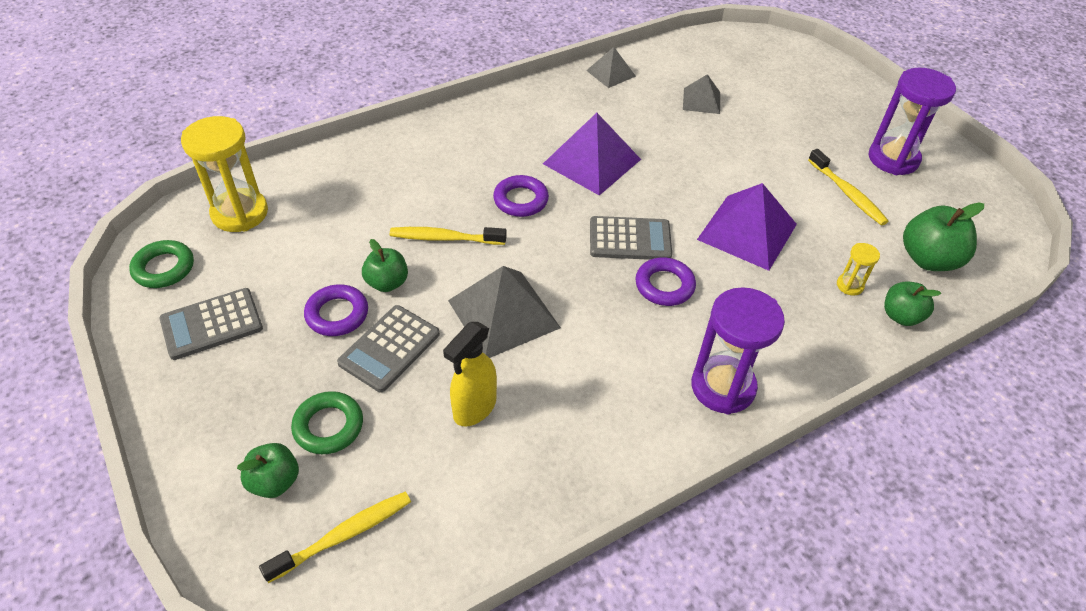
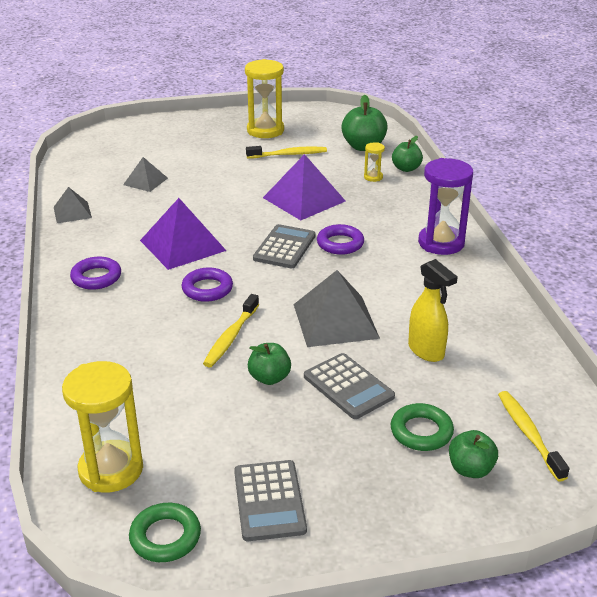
camera: 70 degrees left, 15 degrees down
(337, 314) = (294, 413): purple ring -> purple ring (96, 277)
(893, 159) = (265, 130): purple hourglass -> yellow hourglass

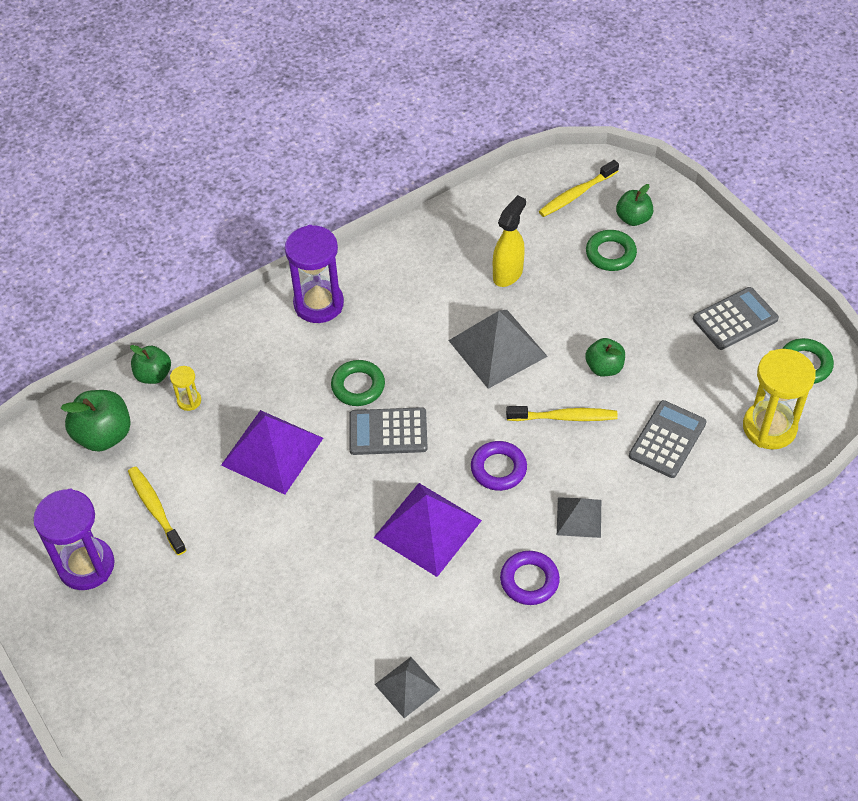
camera: 110 degrees left, 20 degrees up
(145, 181) = (293, 644): grey pyramid -> grey pyramid (579, 517)
(265, 130) = (86, 565): yellow hourglass -> purple hourglass
(340, 243) = (358, 386): purple ring -> green ring
(348, 386) = (584, 311): grey calculator -> grey calculator (667, 439)

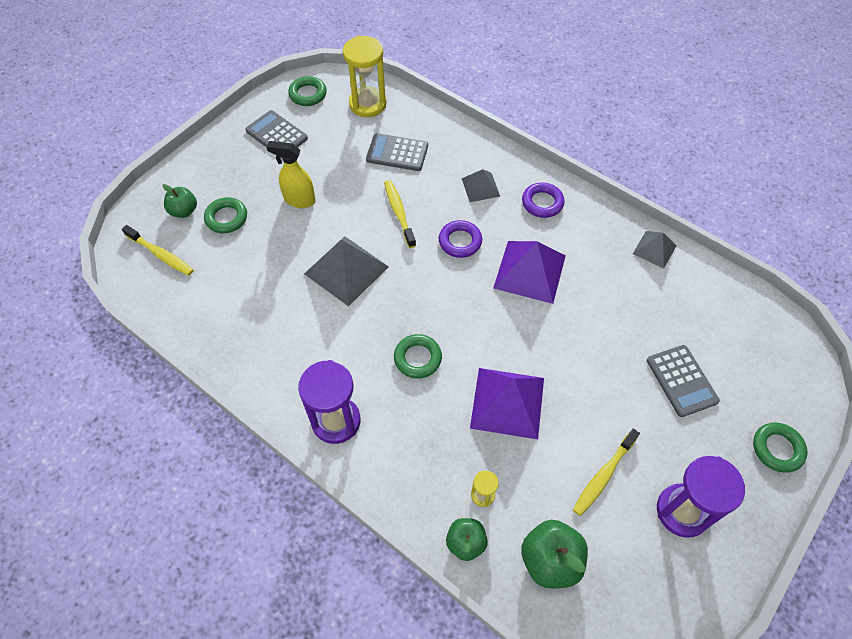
camera: 110 degrees left, 5 degrees up
(97, 693) = (777, 449): none -> green ring
(388, 432) = (455, 322): grey calculator -> grey calculator (681, 381)
(508, 274) = (264, 282): yellow spray bottle -> yellow spray bottle (299, 200)
(604, 367) = (344, 199): green apple -> none

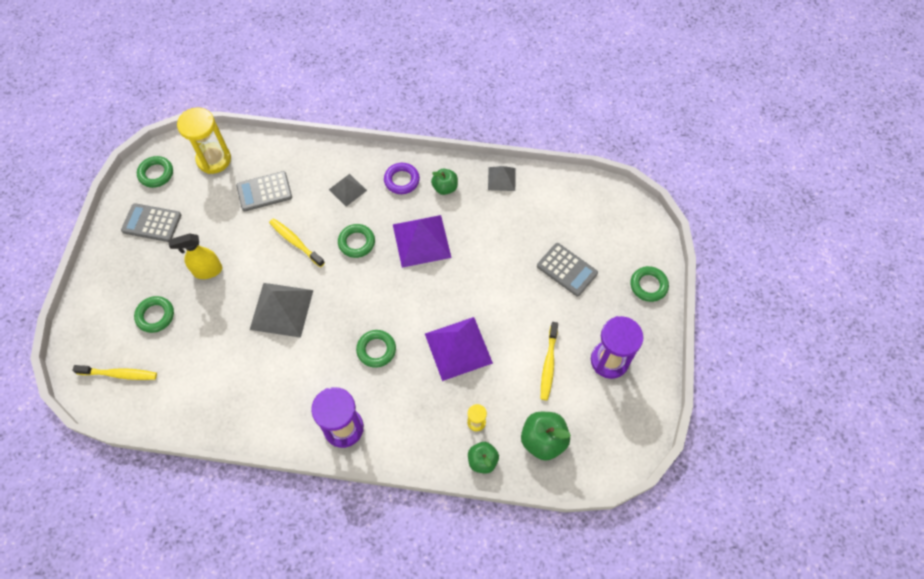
camera: 30 degrees left, 5 degrees up
(184, 211) = (114, 328): green apple -> green apple (445, 188)
(460, 241) = (356, 242): purple ring -> green ring

